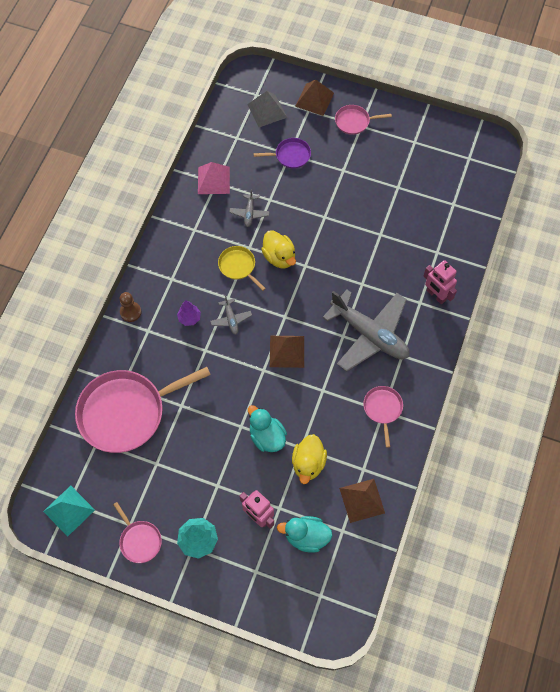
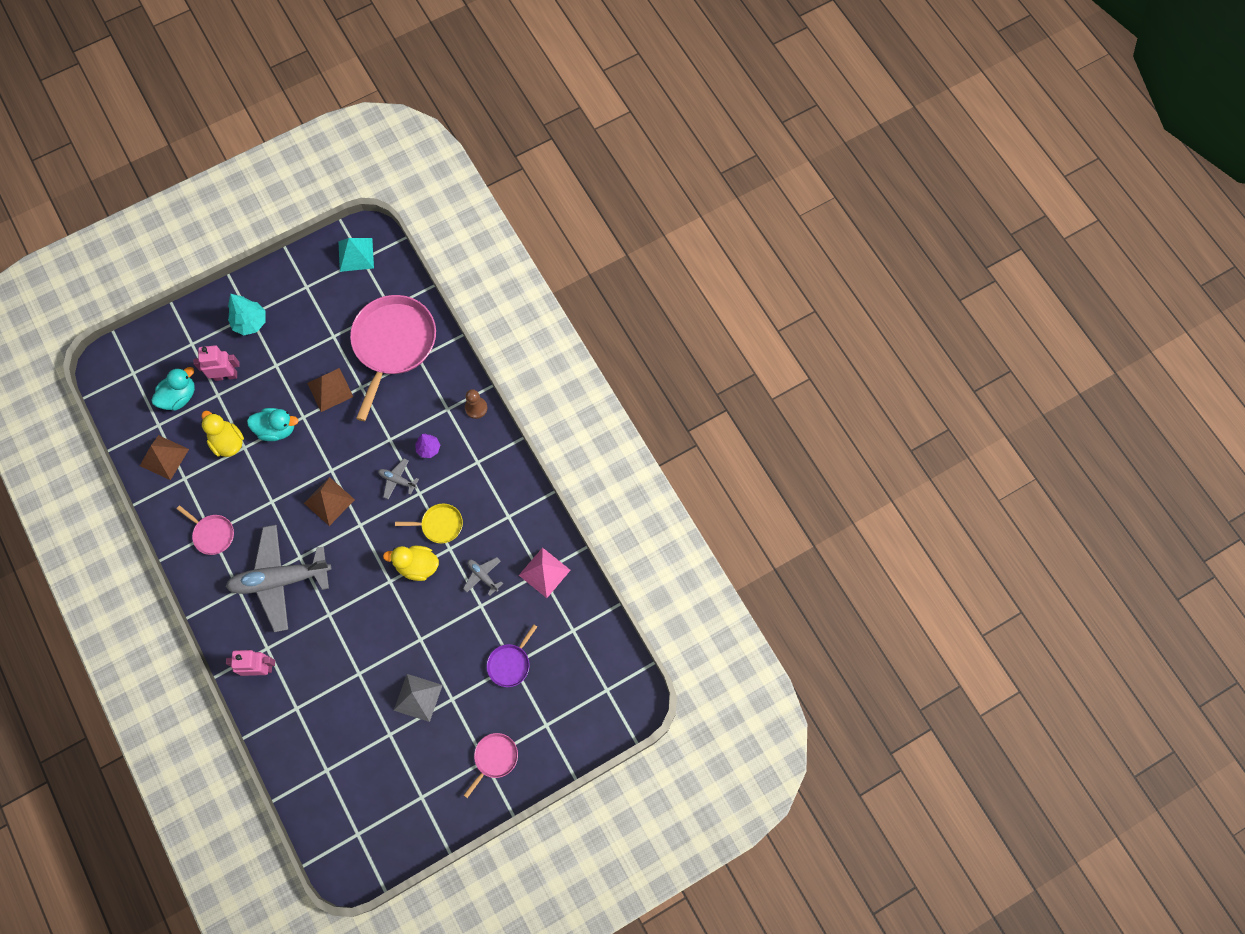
camera: 130 degrees right, 5 degrees up
(139, 540) = (289, 285): pink pan -> none
(267, 110) = (579, 684): grey pyramid -> grey pyramid (418, 697)
(314, 99) = (553, 742): brown pyramid -> brown pyramid (330, 389)

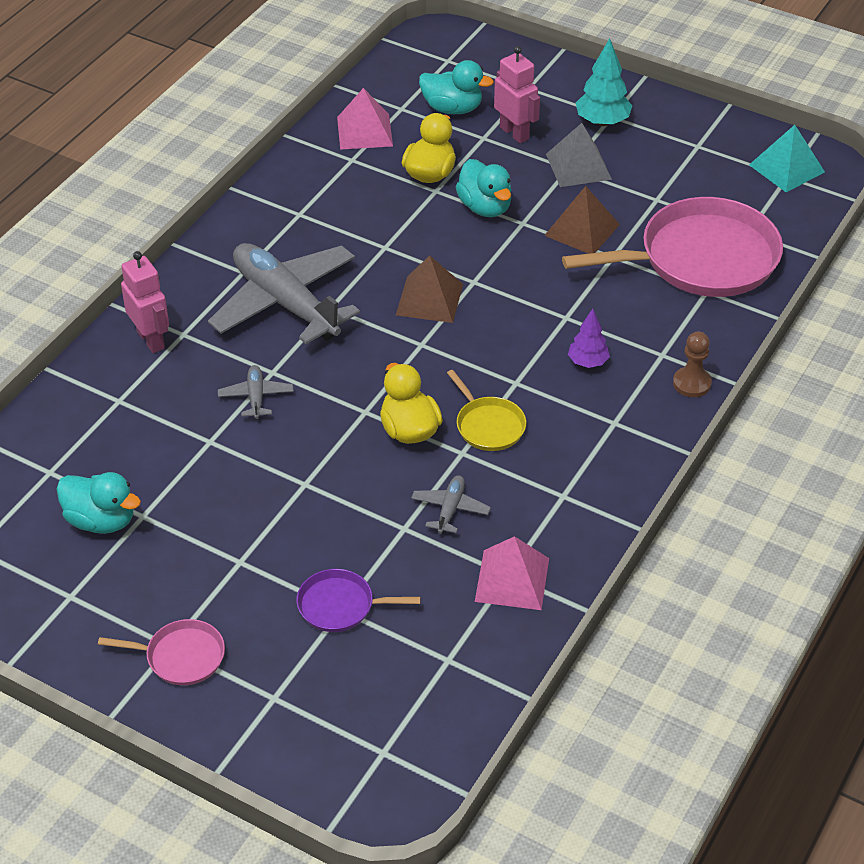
camera: 60 degrees right, 25 degrees down
(164, 457) = (364, 131): brown pyramid -> pink pyramid
(212, 534) = (299, 216): pink pan -> none
(379, 758) = (101, 520): none -> turquoise duck
(397, 480) = (515, 352): grey plane -> grey plane (256, 397)
(418, 697) = (217, 522): grey pyramid -> grey pyramid (578, 166)

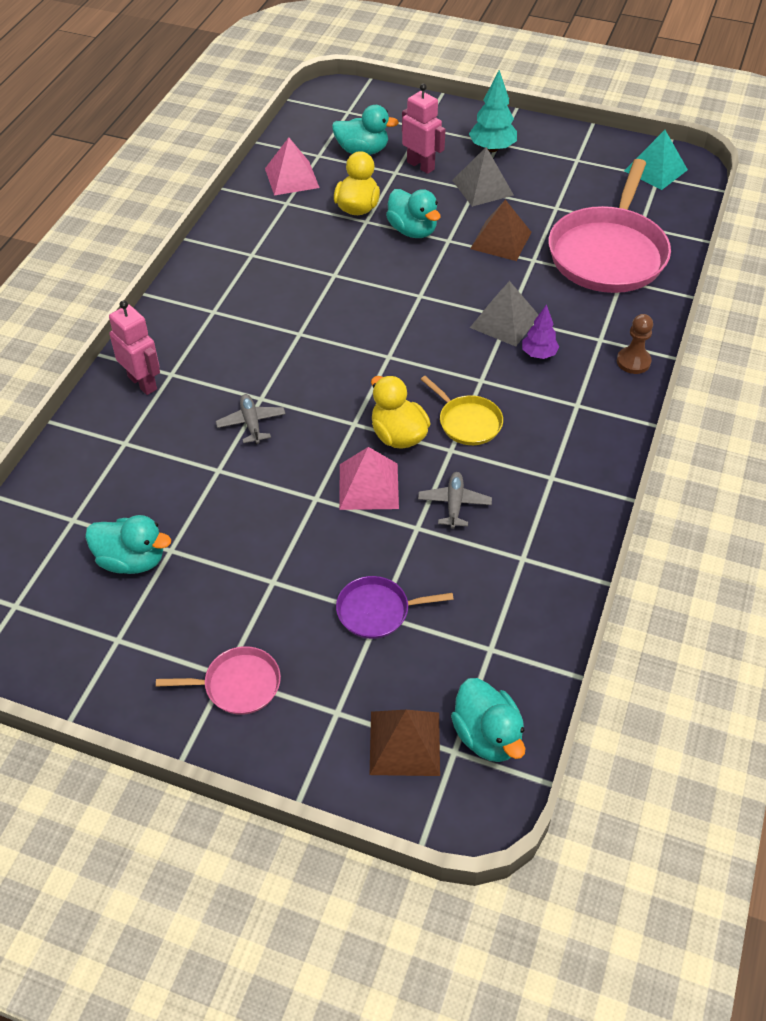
camera: 10 degrees left, 5 degrees up
(285, 303) = (258, 335): grey plane -> none
(421, 742) = (487, 736): none -> turquoise duck
(429, 299) = (385, 316): brown pyramid -> brown pyramid (405, 743)
(512, 579) = (528, 562): pink pyramid -> pink pyramid (369, 486)
(560, 321) = (504, 321): none -> grey pyramid
(701, 259) = (608, 253): pink pan -> pink pan turned 135 degrees clockwise

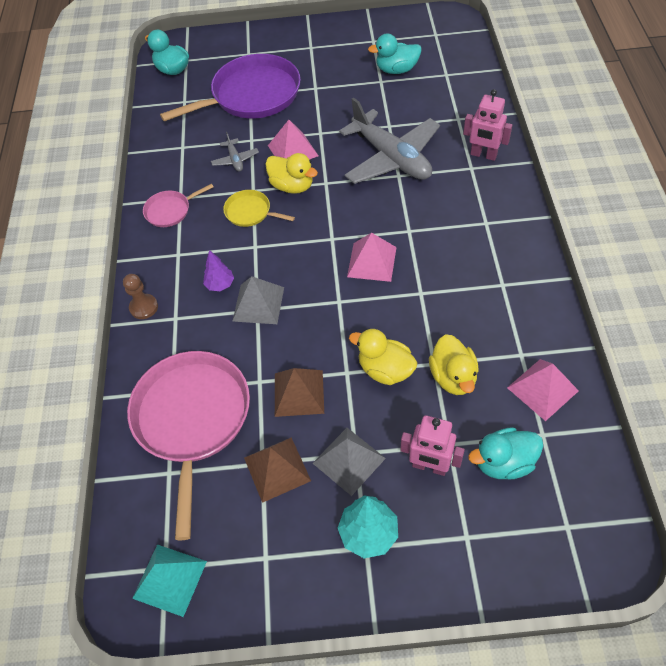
camera: 160 degrees right, 5 degrees up
(238, 685) = (301, 46): pink pan -> pink pan (170, 210)
(251, 423) = (391, 158): grey plane -> grey plane, size x2.36
(361, 318) = (372, 262): none -> pink pyramid
(377, 611) = (251, 95): purple pan -> purple pan, size x2.17
(405, 743) = (210, 55): brown pyramid -> brown pyramid (277, 469)
(412, 230) = (385, 370): turquoise duck -> yellow duck

